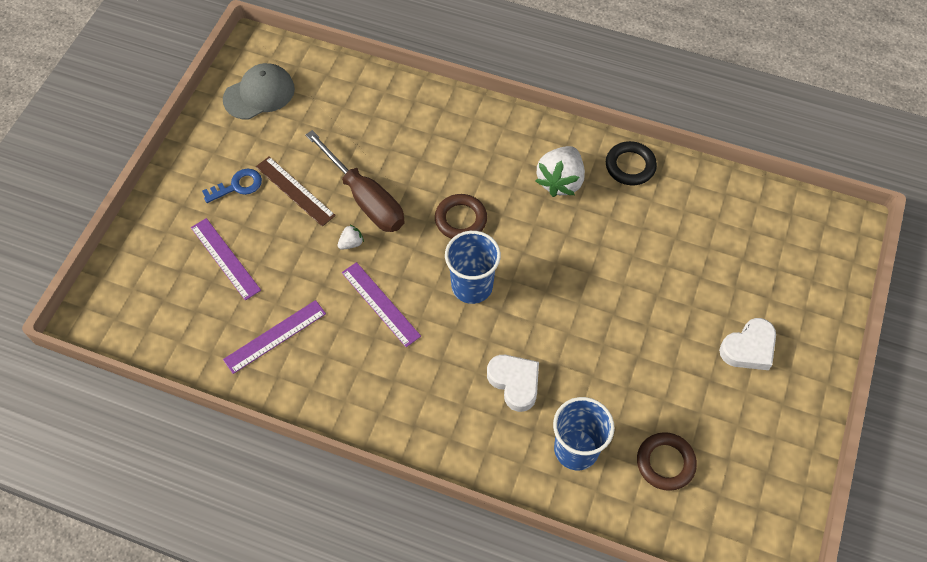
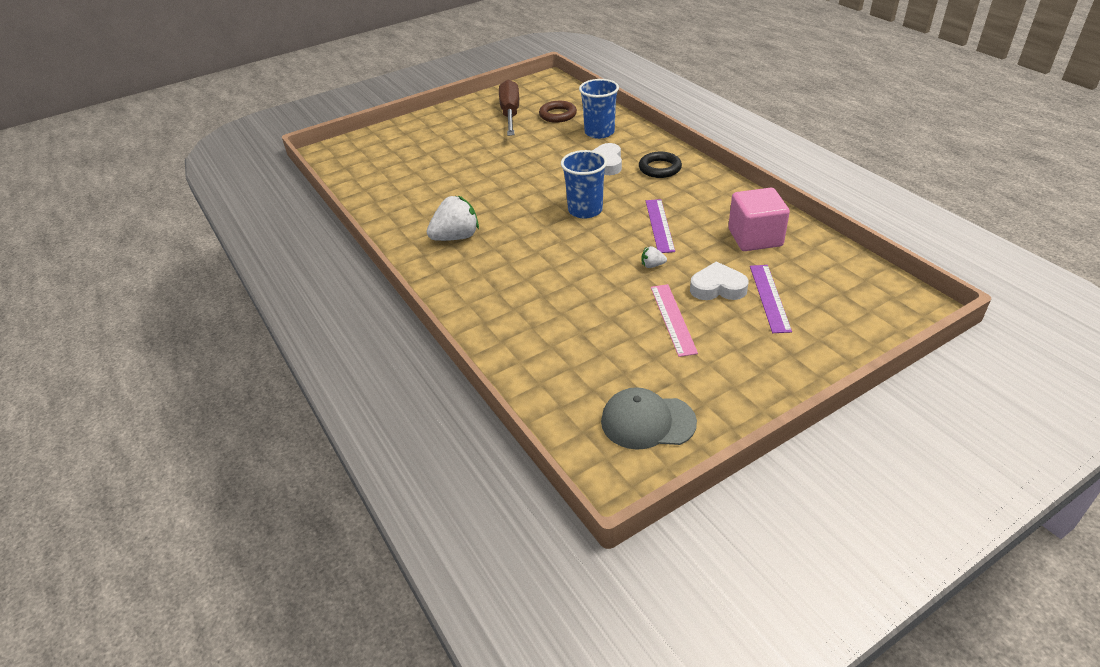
camera: 140 degrees left, 20 degrees down
(238, 186) = (725, 346): blue key -> none
(275, 336) = (755, 238): purple ruler -> pink cube
(295, 191) = (673, 319): brown ruler -> pink ruler
(365, 198) = (615, 288): brown screwdriver -> brown screwdriver (510, 114)
(460, 219) = (553, 245): brown ring -> none
(630, 166) = (398, 225): black ring -> black ring (659, 168)
(748, 348) = (457, 132): white heart -> white heart (717, 288)

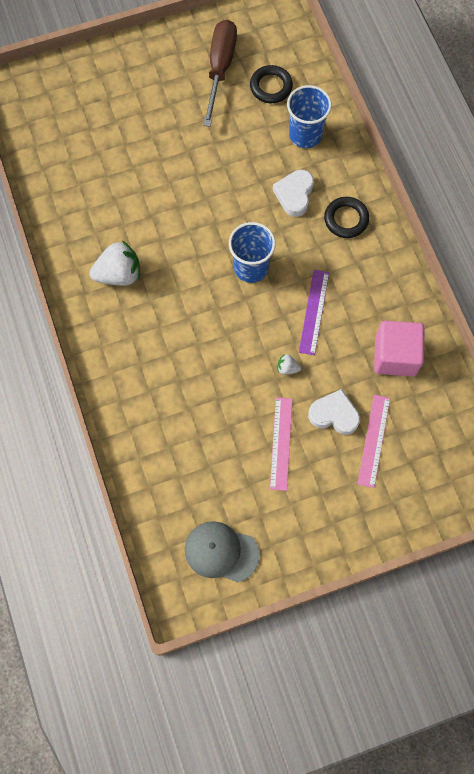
camera: 10 degrees right, 30 degrees up
(558, 115) = (271, 87): brown ring -> black ring
(769, 297) = (374, 440): purple ruler -> pink ruler

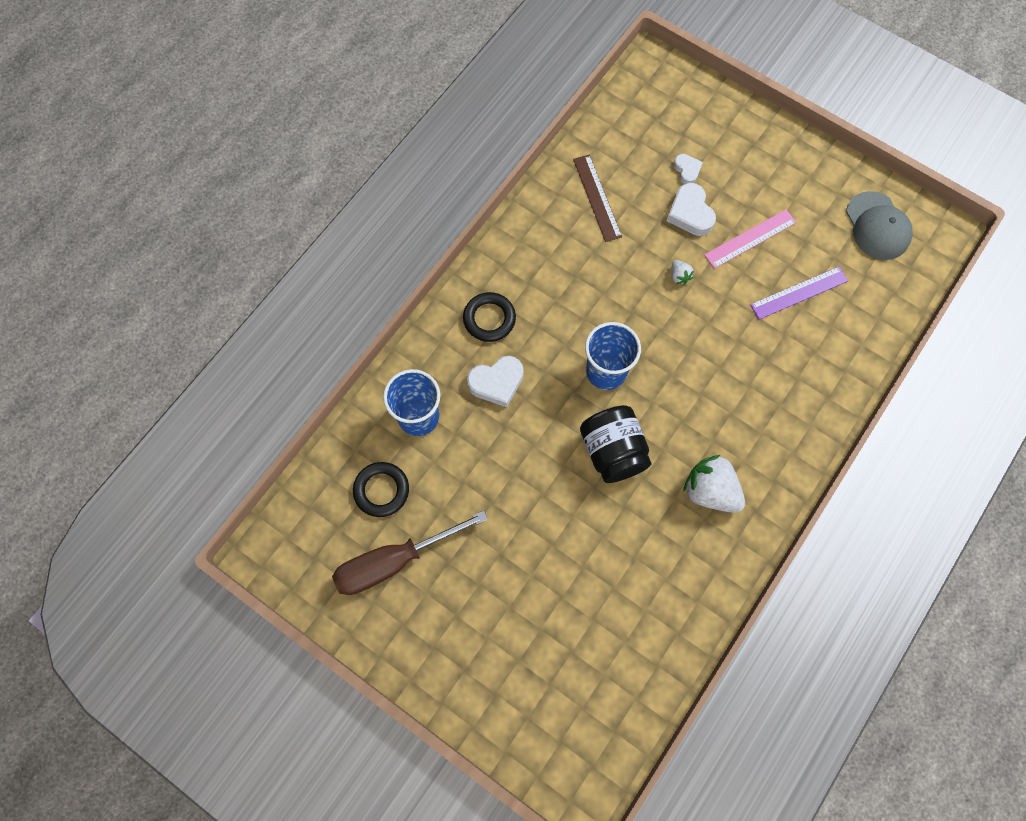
camera: 125 degrees left, 0 degrees up
(192, 233) = (613, 451): none -> black jar
(314, 312) = (607, 288): purple ruler -> purple ruler (799, 293)
(374, 440) = (687, 170): pink ruler -> white heart
(395, 356) = (597, 197): pink cube -> brown ruler

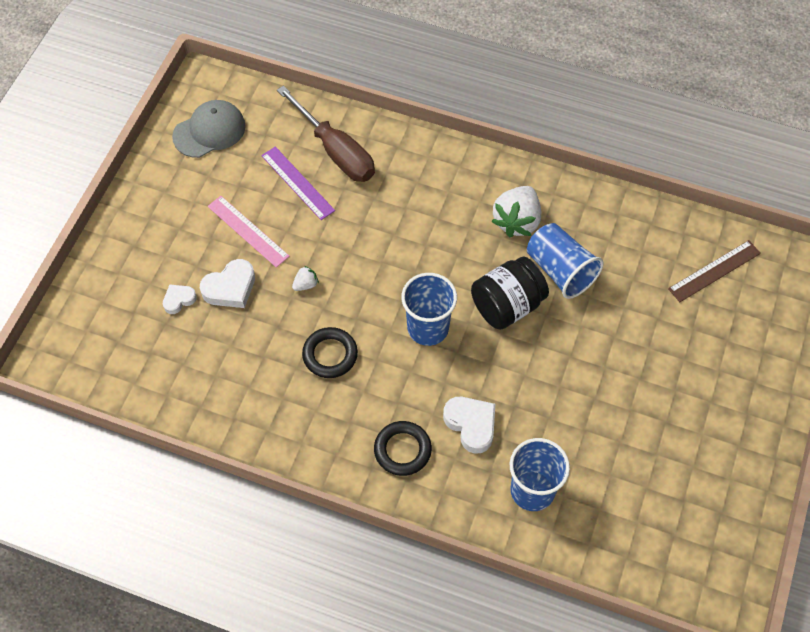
camera: 105 degrees left, 10 degrees down
(381, 490) = (621, 504): black ring -> black ring (330, 355)
(394, 561) = (685, 471): brown screwdriver -> brown screwdriver (336, 151)
(597, 197) = (230, 378): brown ruler -> brown ruler (714, 271)
(641, 516) = (560, 270): none -> blue cup

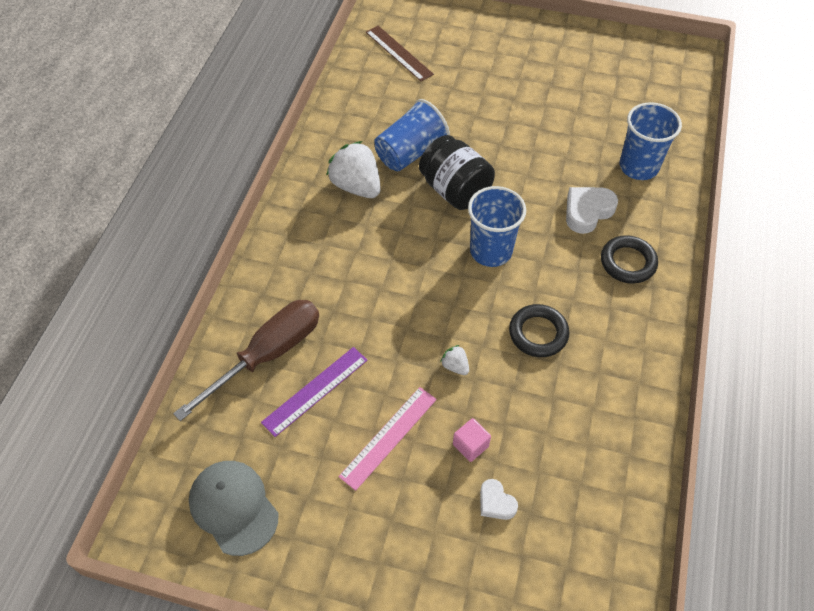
camera: 95 degrees left, 5 degrees down
(230, 288) = (470, 445): white heart -> pink cube
(517, 221) = (356, 186): white strawberry -> white strawberry turned 150 degrees counterclockwise

